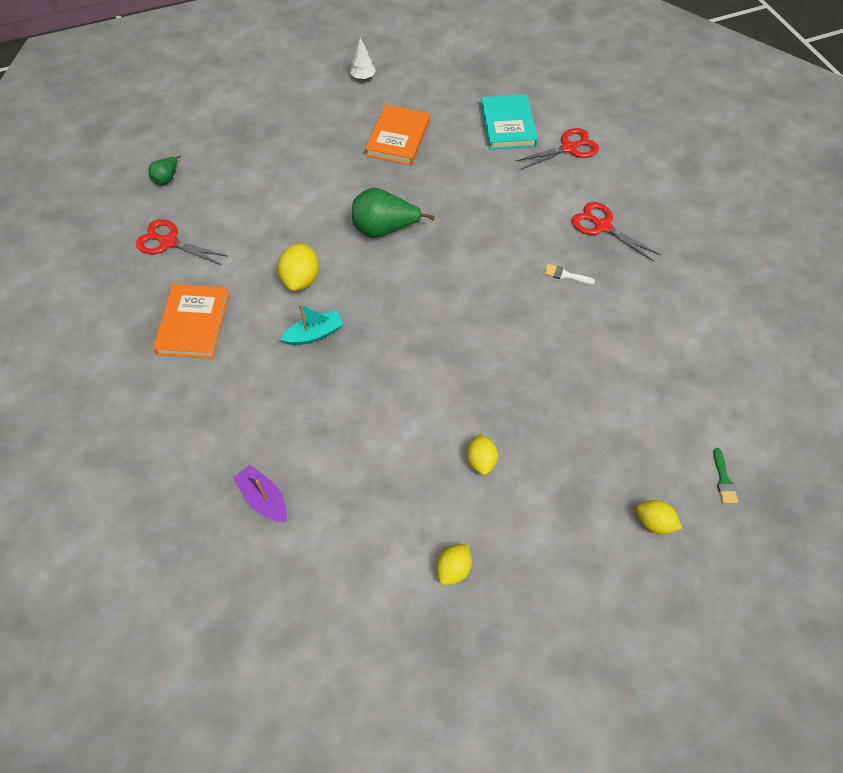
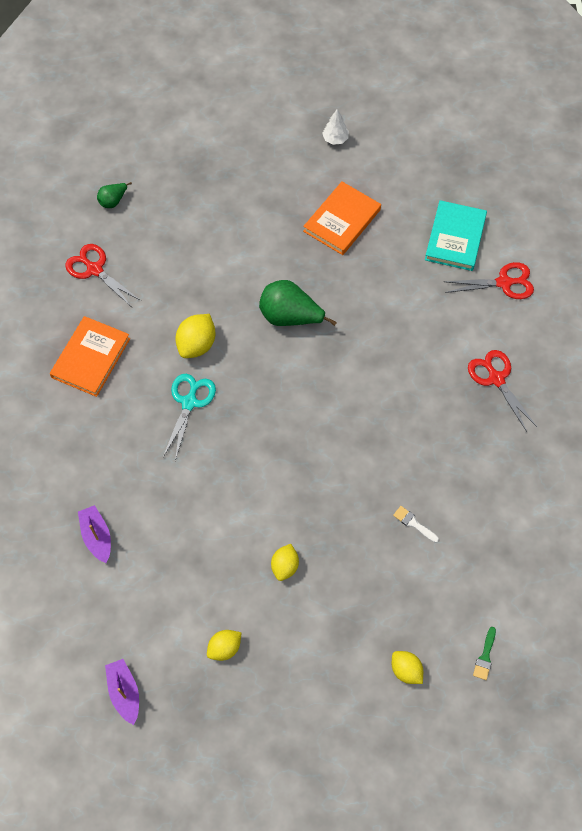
camera: 20 degrees right, 5 degrees up
(314, 334) = (189, 402): turquoise boat -> turquoise scissors
(360, 661) = (124, 692): none -> purple boat
(565, 275) = (437, 418): white brush -> white brush (413, 523)

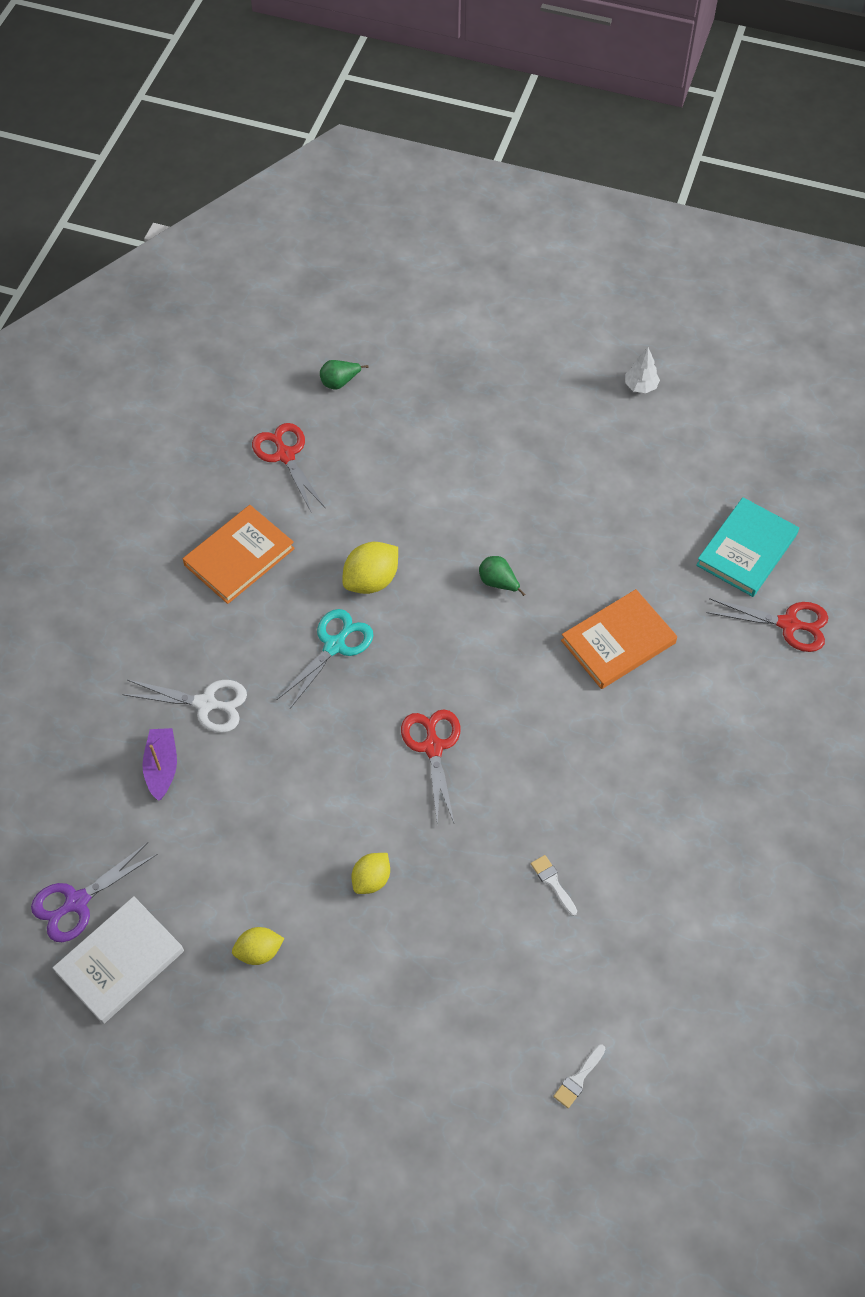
camera: 20 degrees right, 5 degrees down
(74, 660) = (77, 902): none -> purple scissors
(111, 477) = (206, 704): none -> white scissors
(124, 692) = (120, 961): purple boat -> white book
(290, 317) = (498, 582): green pear -> green pear, size x0.53
(342, 220) = (609, 486): orange book -> orange book (618, 641)
(406, 670) = (471, 1059): yellow lemon -> none
(485, 656) = (578, 1079): green brush -> white brush
(496, 379) = (731, 739): red scissors -> red scissors (433, 747)

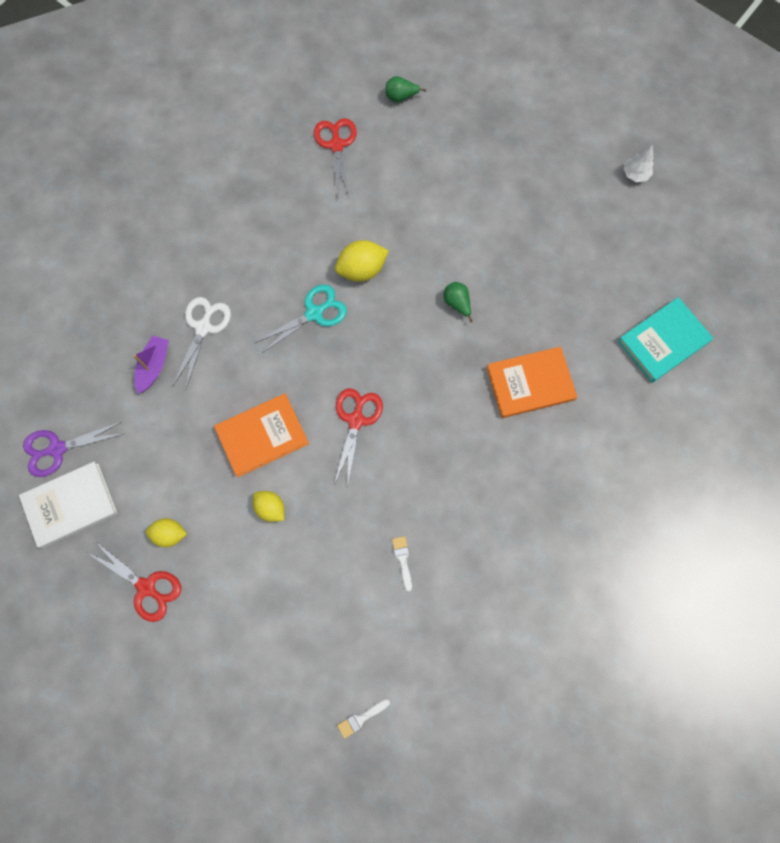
camera: 20 degrees right, 15 degrees up
(206, 704) = (203, 327): white scissors -> white scissors turned 105 degrees counterclockwise
(239, 557) = (271, 218): orange book -> orange book (262, 436)
(371, 879) = (270, 508): yellow lemon -> yellow lemon turned 75 degrees clockwise
(788, 624) = (671, 415): red scissors -> red scissors (146, 587)

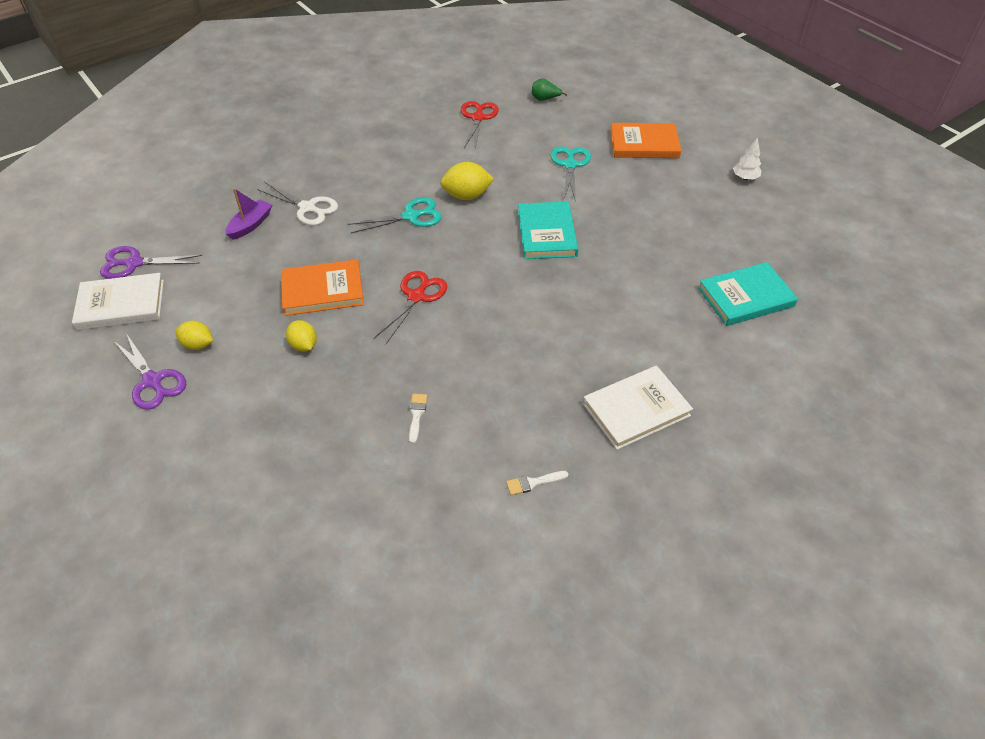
camera: 15 degrees right, 25 degrees down
(146, 587) = (153, 381): red scissors -> purple scissors
(203, 327) = (307, 208): white scissors -> white scissors turned 90 degrees clockwise
(361, 718) = (311, 548): white brush -> white brush (533, 483)
(455, 197) = (570, 165): none -> turquoise scissors
(457, 303) = (546, 233): green pear -> turquoise book
(530, 383) = (599, 303): orange book -> orange book (644, 144)
(592, 502) = (636, 410): none -> white book

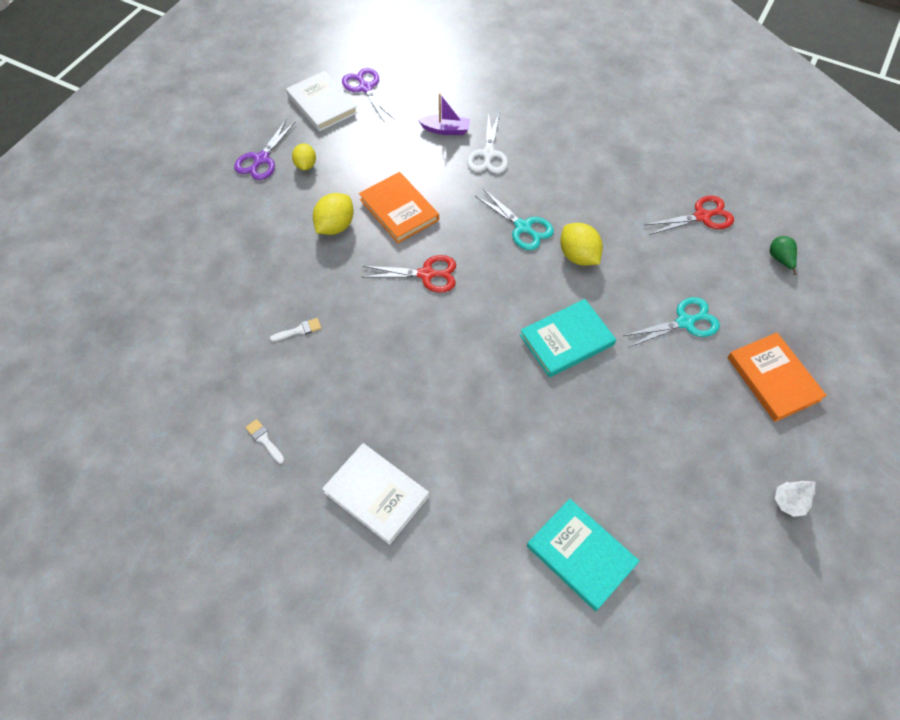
camera: 65 degrees right, 10 degrees up
(304, 345) = (335, 226): yellow lemon -> yellow lemon, size x1.51

